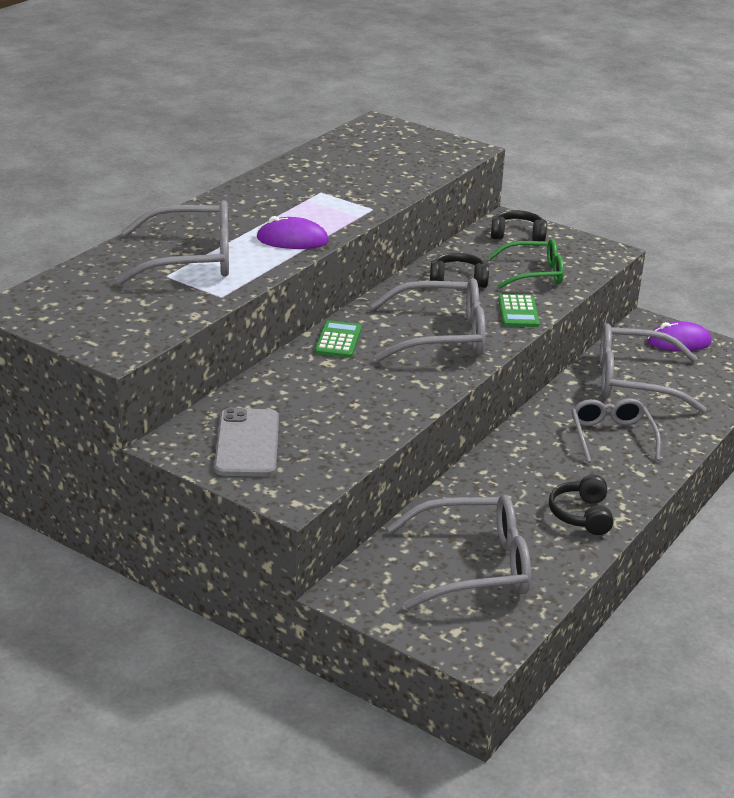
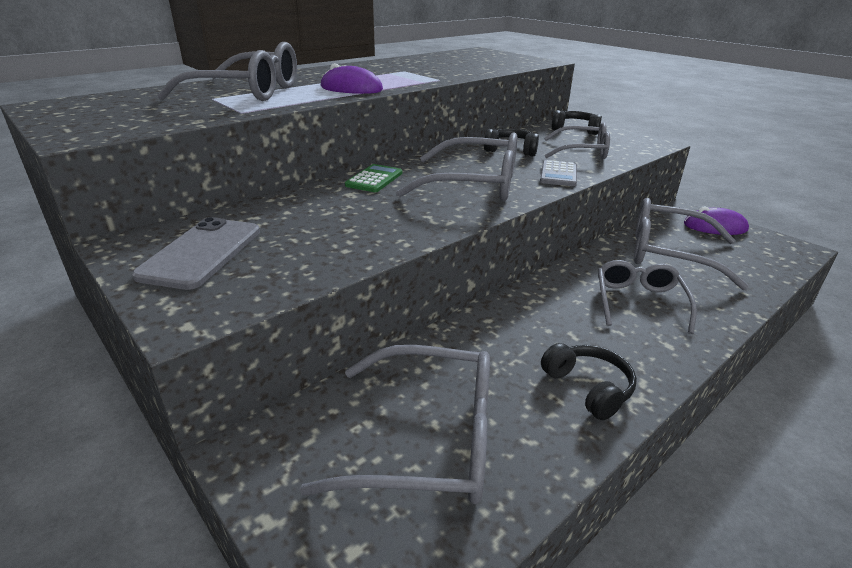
camera: 15 degrees right, 0 degrees up
(518, 312) = (558, 174): green calculator -> grey calculator
(533, 273) = (582, 151): green glasses -> grey glasses
(581, 515) = (588, 388): black headphones -> black headphones turned 135 degrees clockwise

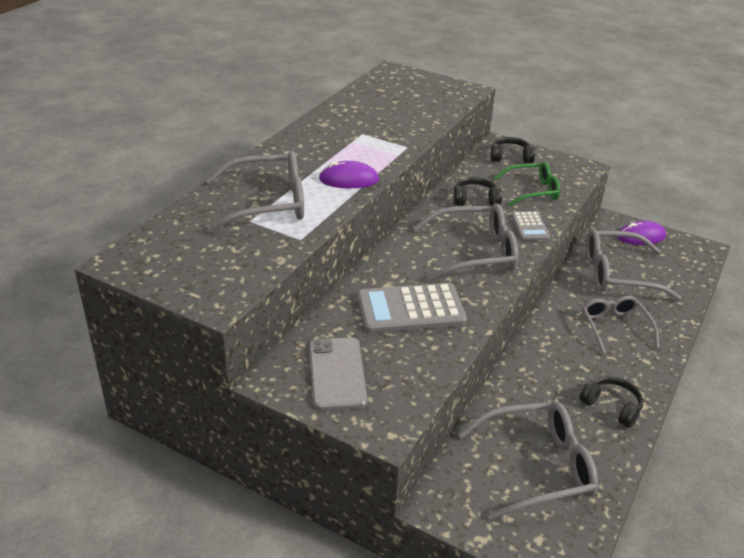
camera: 20 degrees left, 5 degrees up
(353, 215) = (410, 309): none -> grey calculator
(374, 179) = (393, 263): green calculator -> none
(582, 151) = (532, 191): grey glasses -> green glasses

